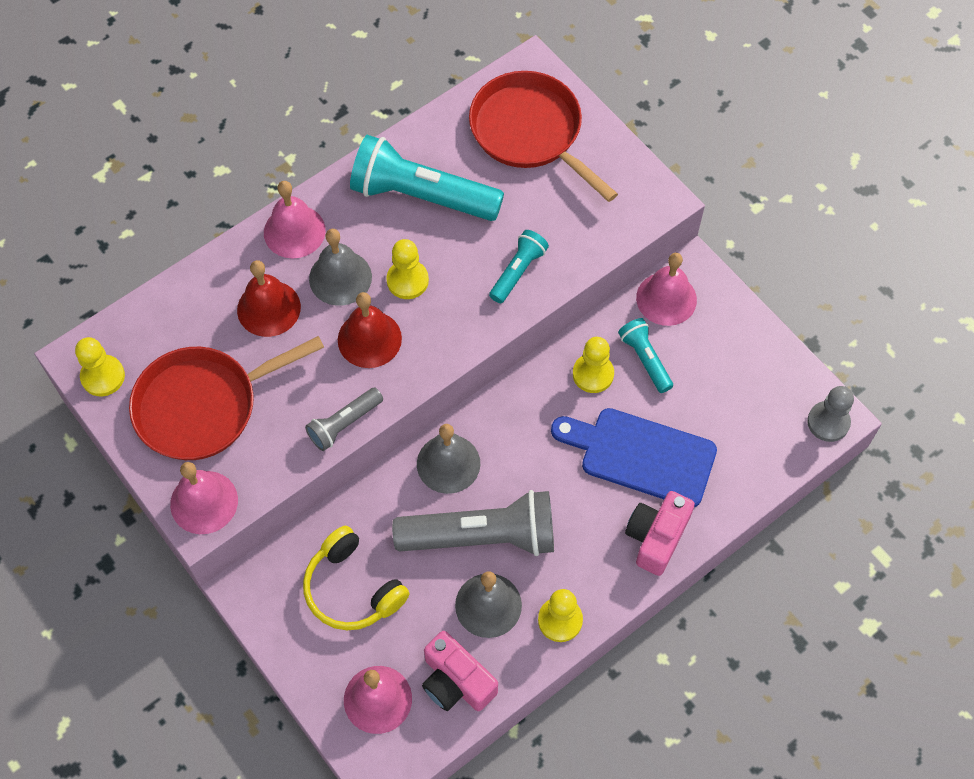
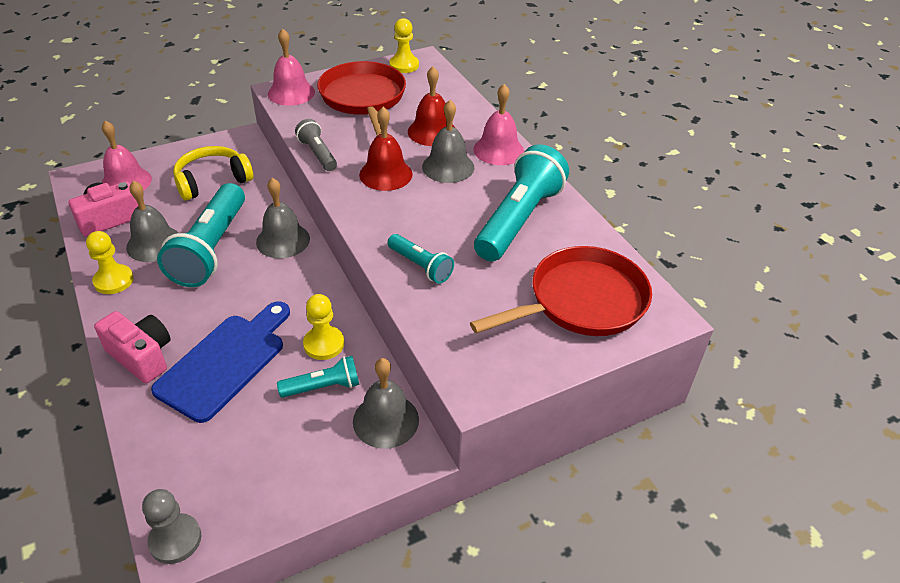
camera: 100 degrees right, 20 degrees down
(407, 280) = (433, 200): yellow pawn -> none
(481, 536) = (211, 248): grey flashlight -> turquoise flashlight
(666, 298) = (386, 420): pink bell -> grey bell

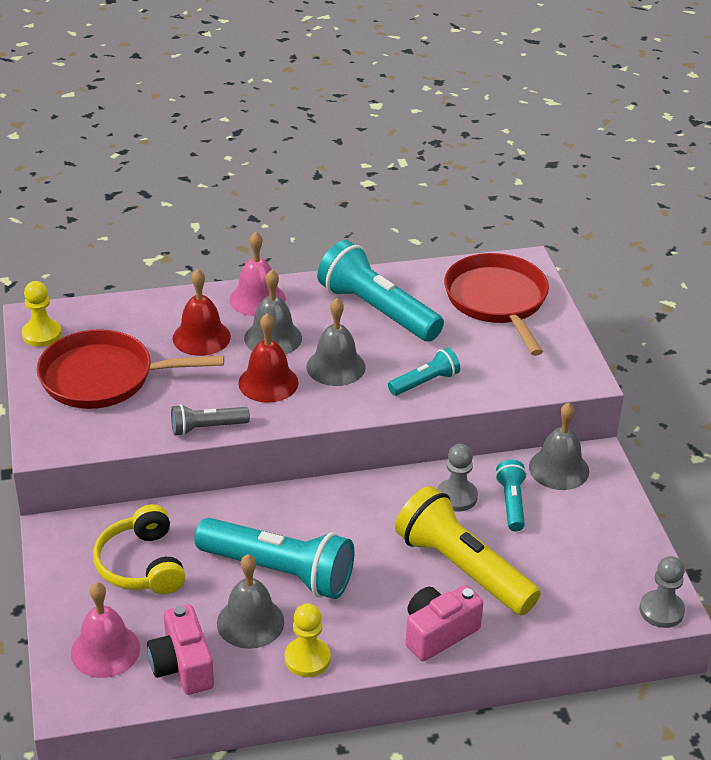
camera: 75 degrees left, 5 degrees down
(225, 362) = (463, 569): blue cutting board -> yellow flashlight
(283, 240) = (285, 511): grey bell -> grey bell (336, 367)
(291, 93) = (56, 436): pink bell -> none
(324, 344) = (456, 497): yellow pawn -> grey pawn

